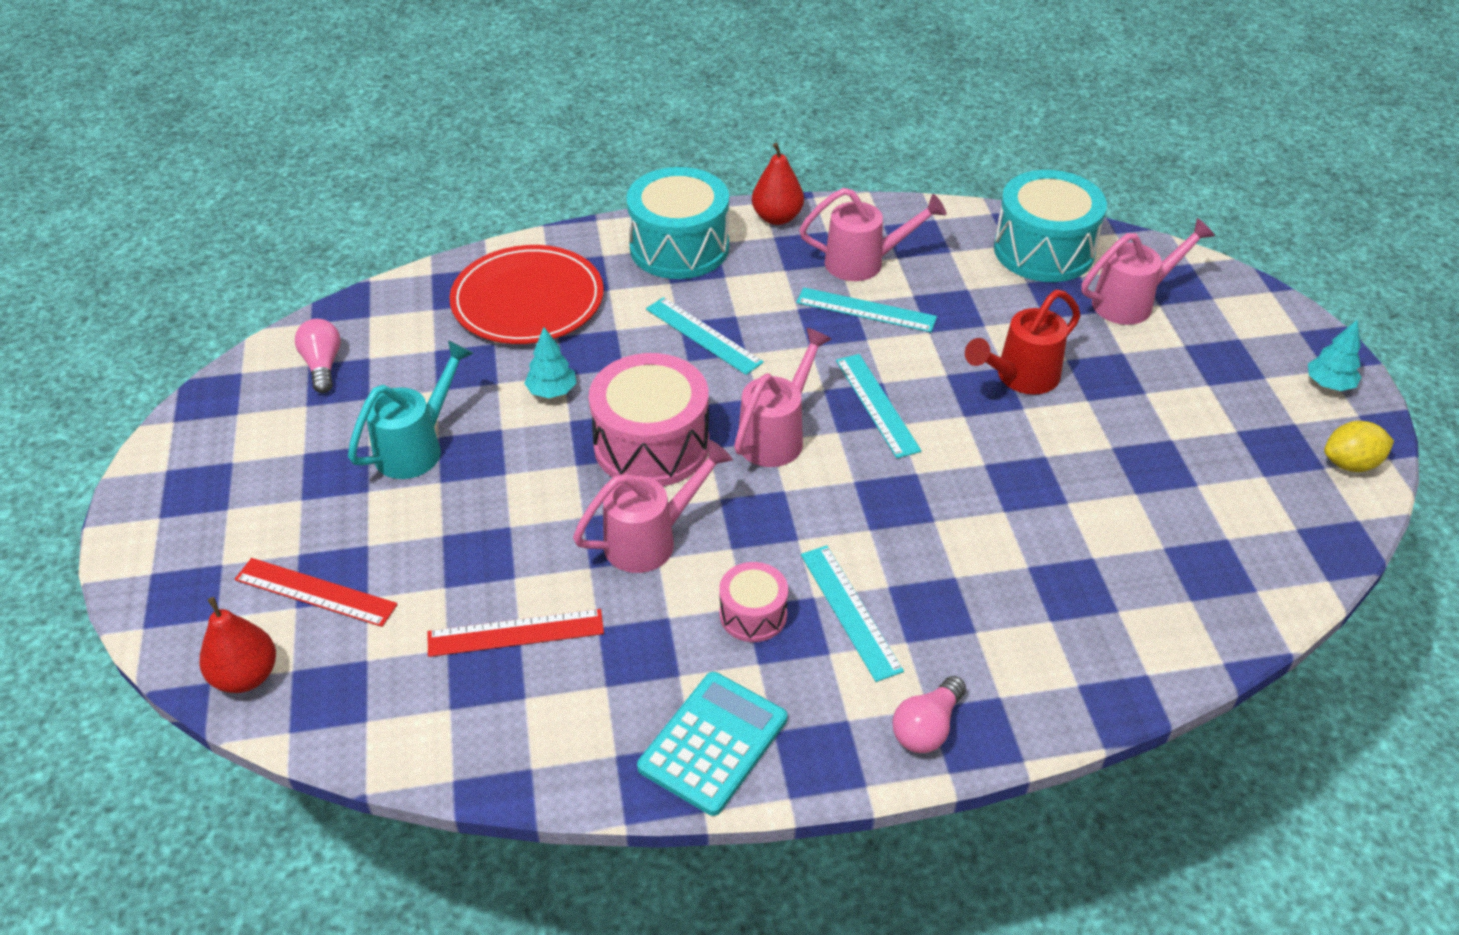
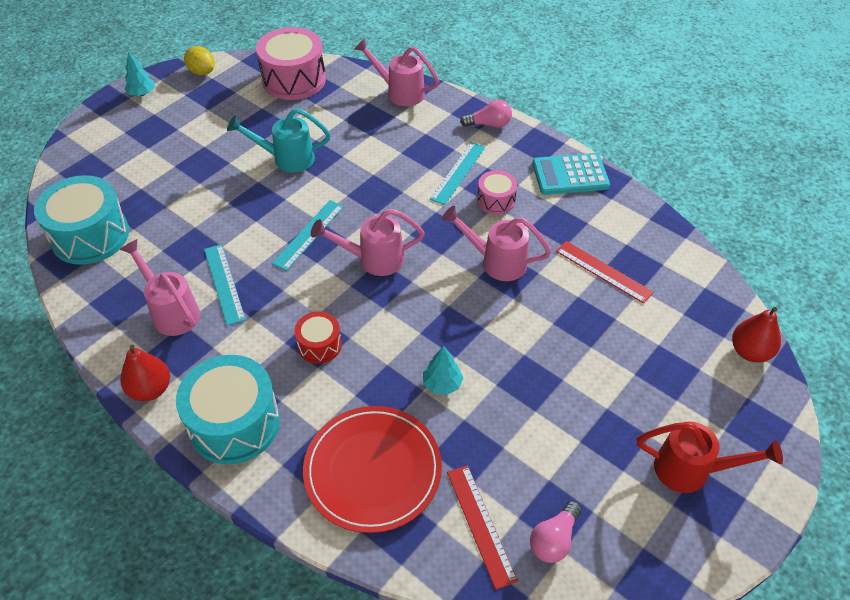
camera: 130 degrees left, 5 degrees up
(315, 592) = (683, 369): red ruler -> red ruler (480, 524)
(417, 447) = (553, 414): turquoise watering can -> turquoise watering can (286, 159)
(651, 445) = (435, 306): pink drum -> pink drum (294, 80)
(703, 335) = (319, 345): turquoise ruler -> red drum
(1019, 378) = (233, 193): red watering can -> red watering can (692, 470)
(1132, 302) = (120, 180): pink watering can -> pink watering can (399, 92)

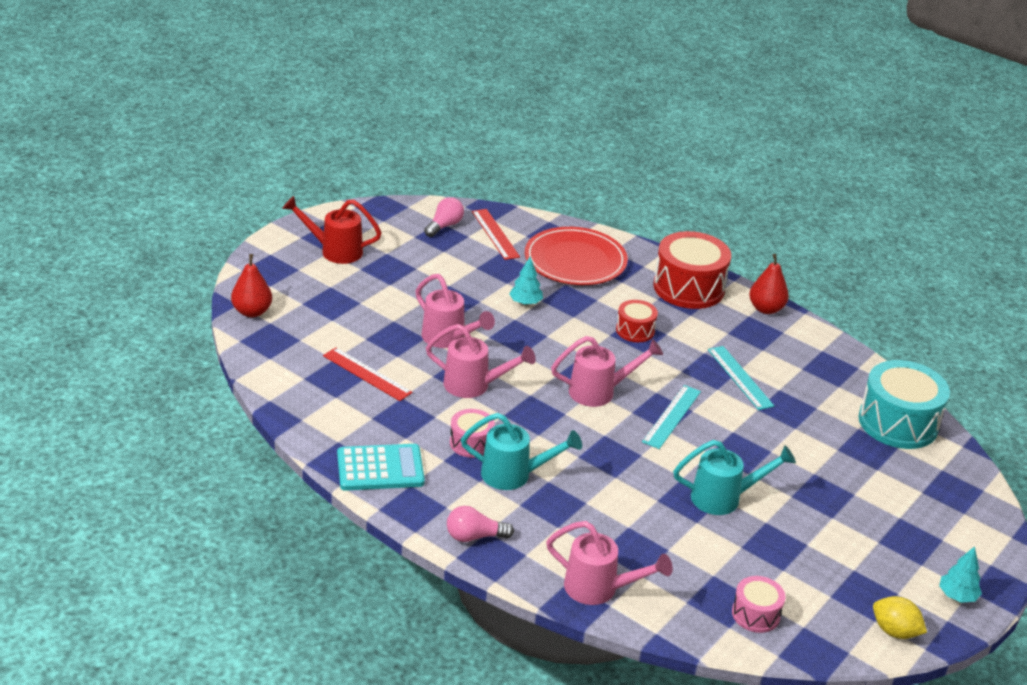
camera: 175 degrees right, 15 degrees down
(171, 311) = (778, 358): pink watering can -> pink watering can (449, 339)
(234, 423) = (688, 288): turquoise drum -> red drum
(294, 80) = (756, 614): pink drum -> pink drum, size x0.52
(458, 173) = (514, 475): turquoise ruler -> turquoise watering can

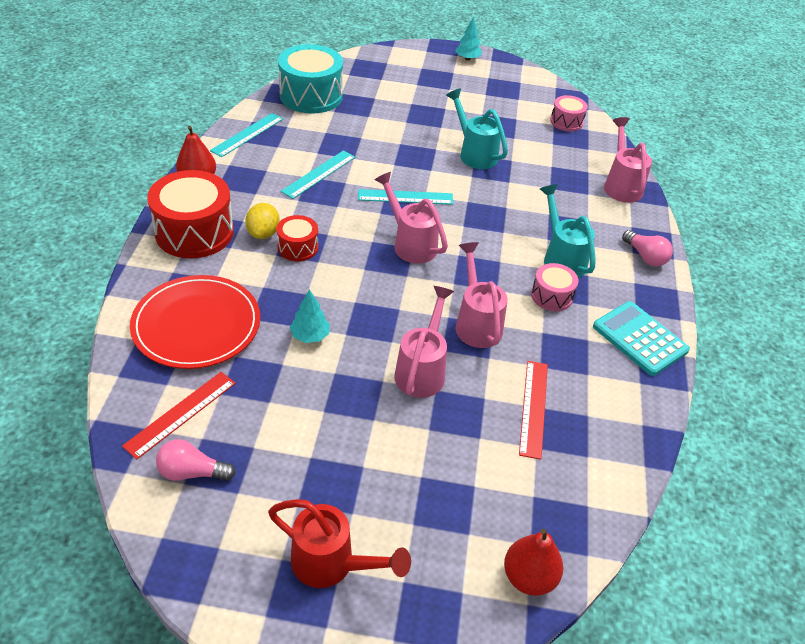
camera: 120 degrees left, 10 degrees up
(334, 251) = (332, 565): red watering can -> red watering can turned 45 degrees counterclockwise
(832, 357) = (247, 134): none -> turquoise ruler
(894, 631) = (521, 75): yellow lemon -> yellow lemon (263, 233)

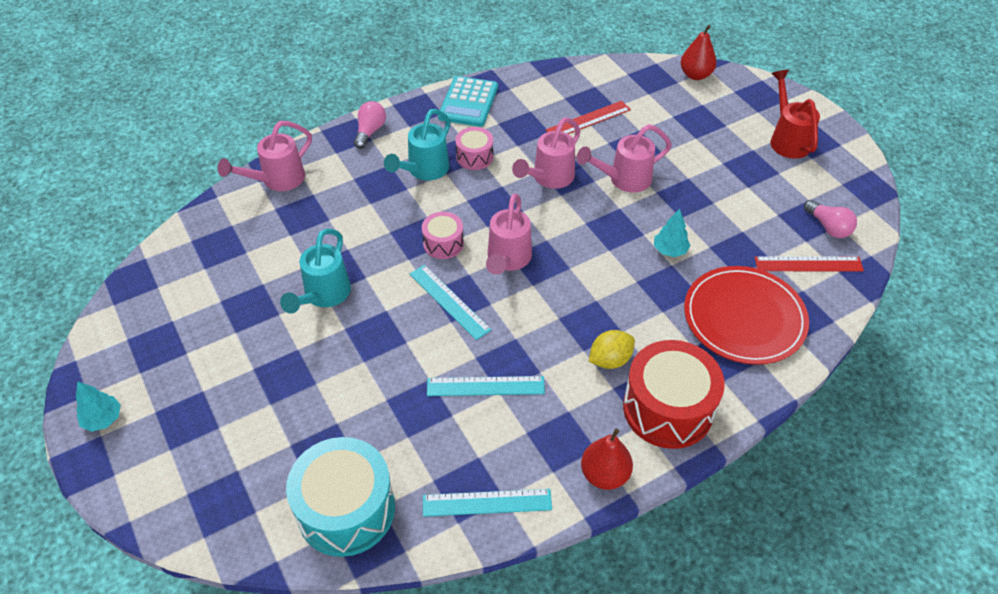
camera: 125 degrees left, 5 degrees up
(298, 247) = (597, 324): red drum -> none
(566, 122) = (190, 261): pink drum -> pink drum (443, 243)

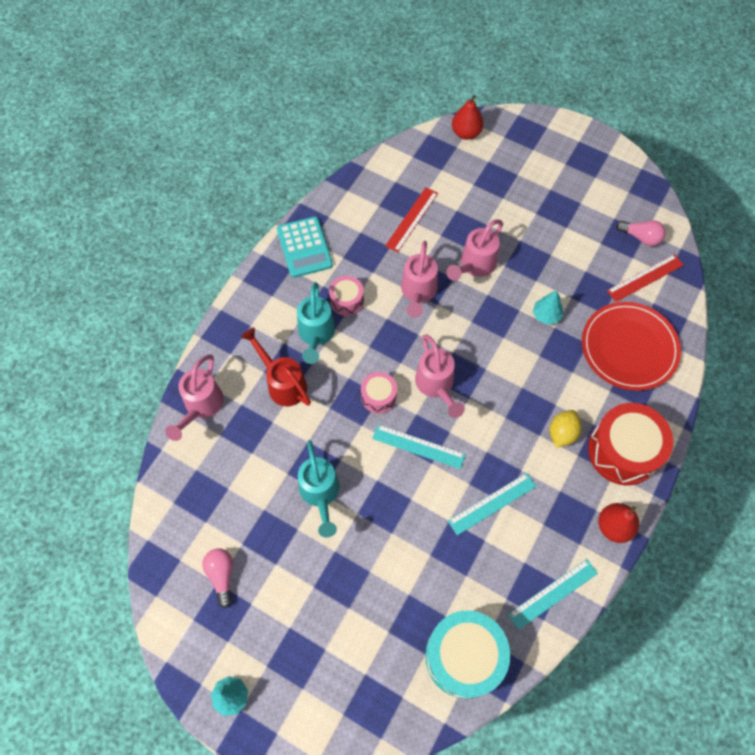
camera: 30 degrees left, 15 degrees up
(370, 131) = (243, 318): pink light bulb -> pink light bulb (221, 575)
(787, 139) = (568, 167): red watering can -> red watering can (282, 382)

